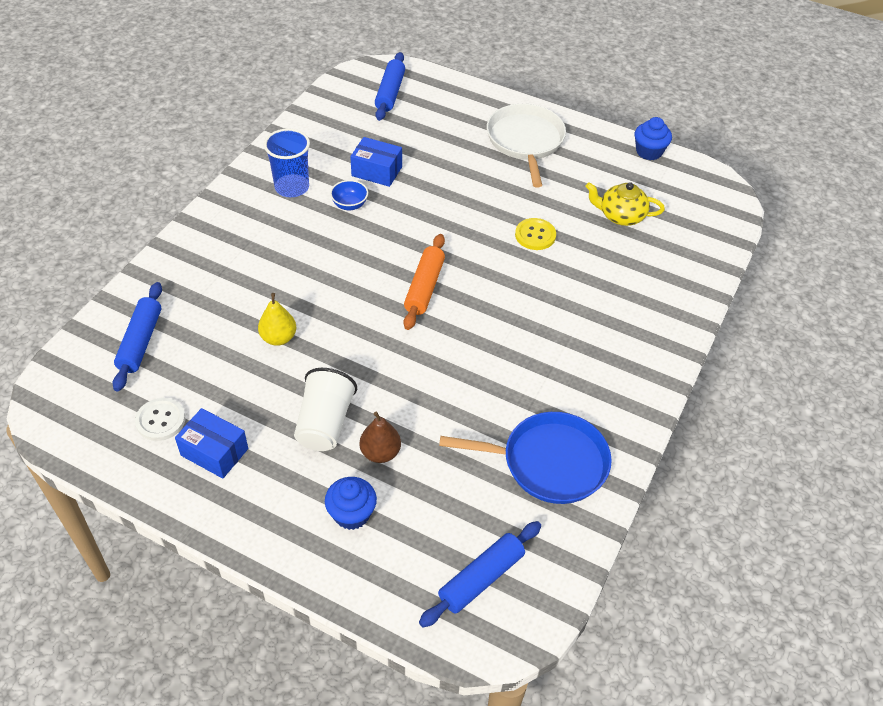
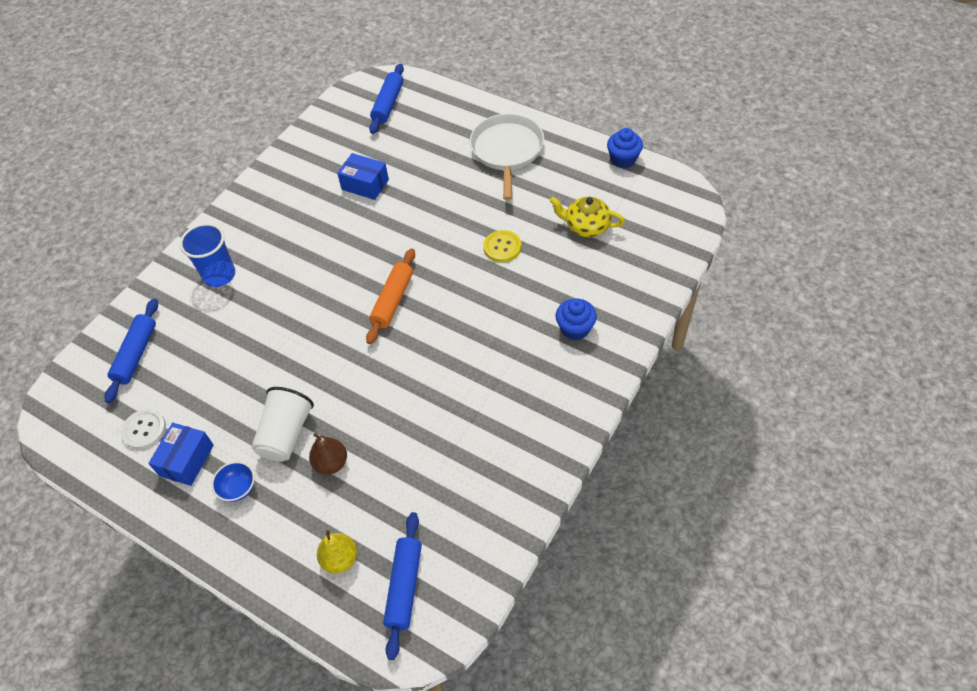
camera: 10 degrees right, 5 degrees up
(214, 452) = (187, 460): blue box -> blue box turned 75 degrees clockwise
(278, 338) = (256, 351): yellow pear -> yellow pear (340, 559)
(292, 187) = (287, 202): blue cup -> blue cup (219, 275)
(349, 205) = (336, 219): blue bowl -> blue bowl (238, 488)
(351, 514) = (298, 522): blue cupcake -> blue cupcake (575, 329)
(481, 578) = (404, 587): blue rolling pin -> blue rolling pin turned 45 degrees counterclockwise
(548, 462) = (482, 475): blue pan -> none

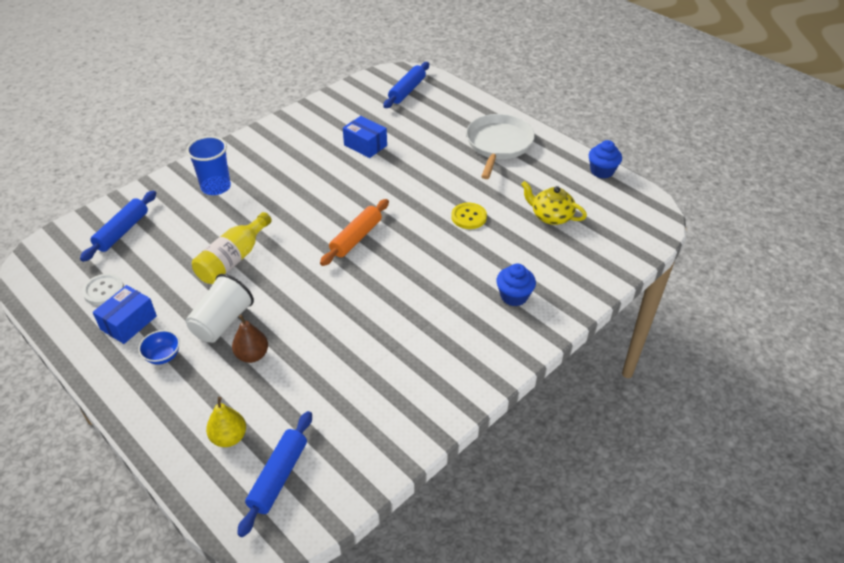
camera: 10 degrees right, 10 degrees down
(271, 358) = (233, 259): none -> yellow bottle

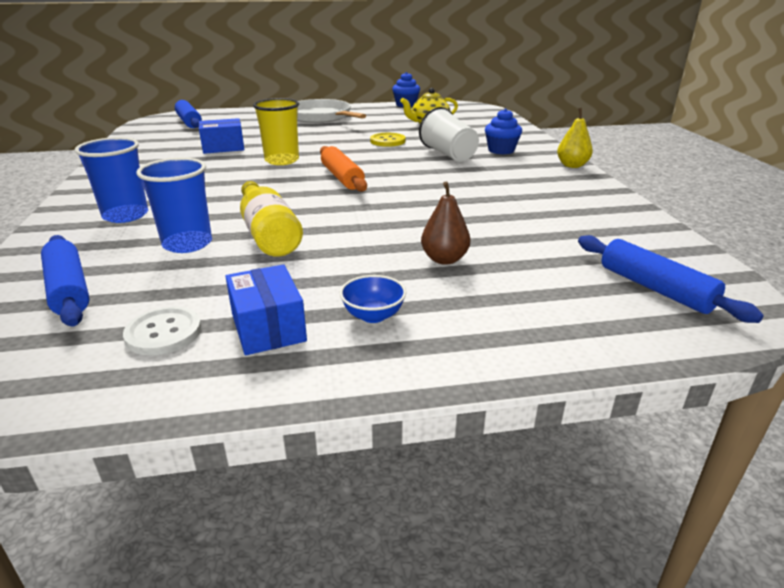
camera: 55 degrees left, 15 degrees down
(197, 236) = (187, 244): none -> blue cup
(222, 322) = (365, 263): white cup -> white cup (448, 154)
(229, 437) = (569, 303): yellow pear -> yellow pear (572, 165)
(365, 189) = (282, 160): none -> yellow cup

